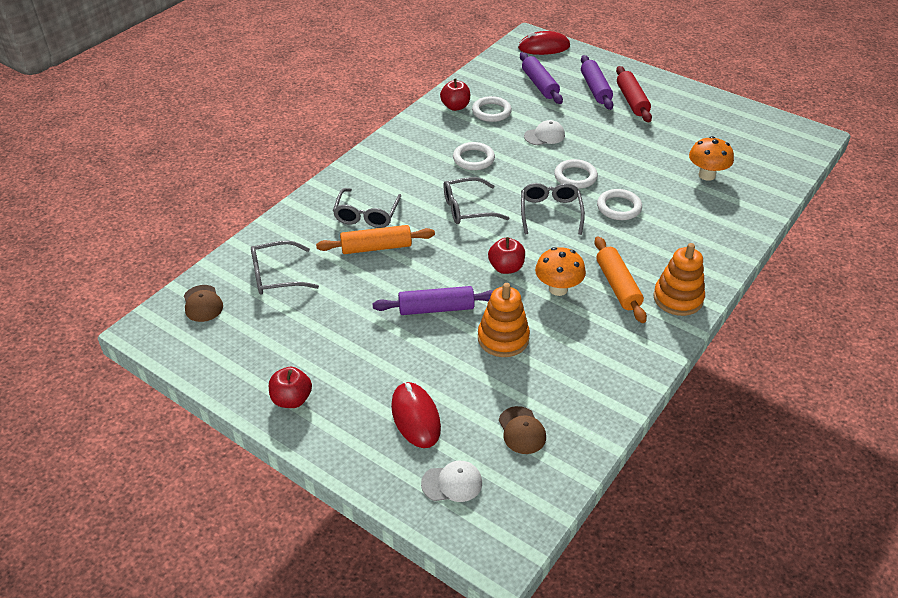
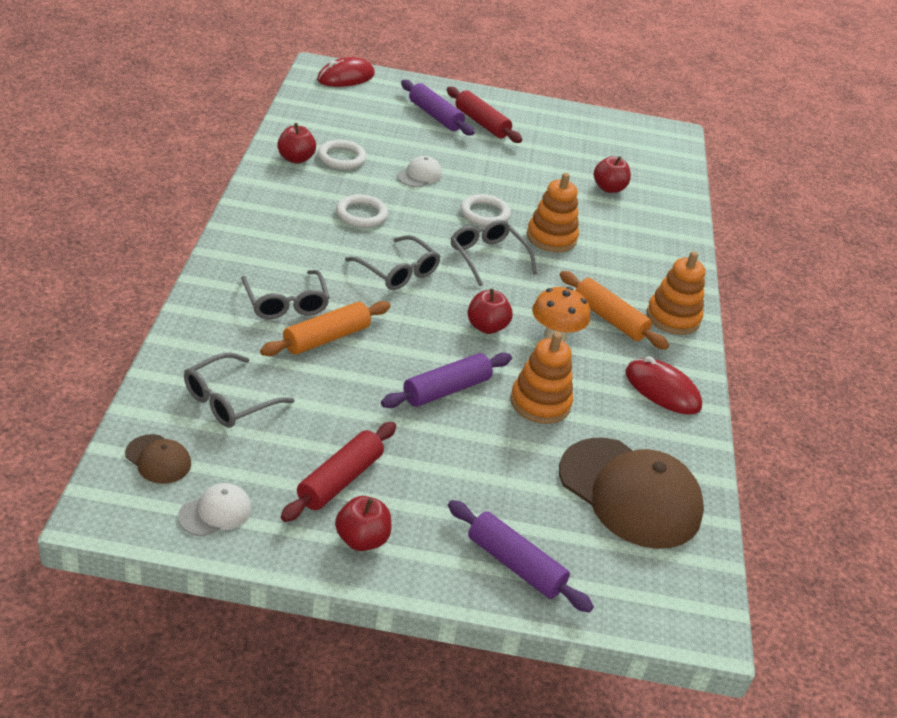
camera: 35 degrees left, 5 degrees down
(308, 353) = (340, 480): none -> red rolling pin
(415, 417) = (514, 514): red mouse -> red mouse (662, 390)
(452, 483) = (604, 571): white cap -> white cap (215, 512)
(468, 208) = (397, 271): grey glasses -> grey glasses turned 90 degrees counterclockwise
(522, 430) = (630, 493): brown cap -> brown cap, size x2.26
(540, 85) = (372, 120): purple rolling pin -> purple rolling pin (515, 564)
(619, 207) = (551, 238): white ring -> orange stacking toy
(706, 175) = (609, 188): orange mushroom -> red apple

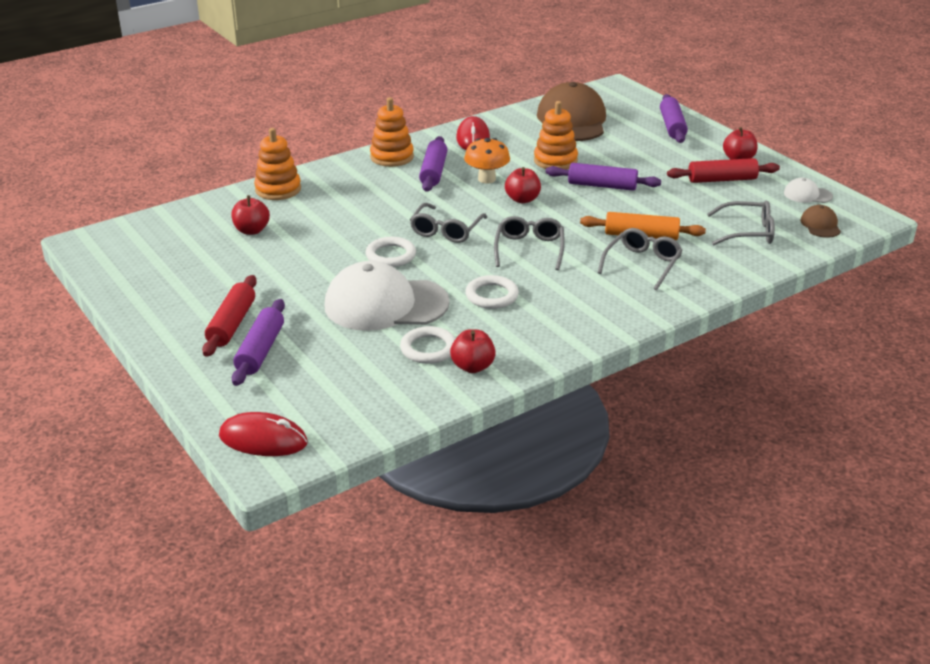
camera: 125 degrees left, 5 degrees down
(419, 175) = (385, 304): white cap -> white cap, size x2.26
(551, 238) = (373, 222): orange stacking toy -> orange stacking toy (278, 189)
(609, 319) = (433, 172): orange rolling pin -> purple rolling pin

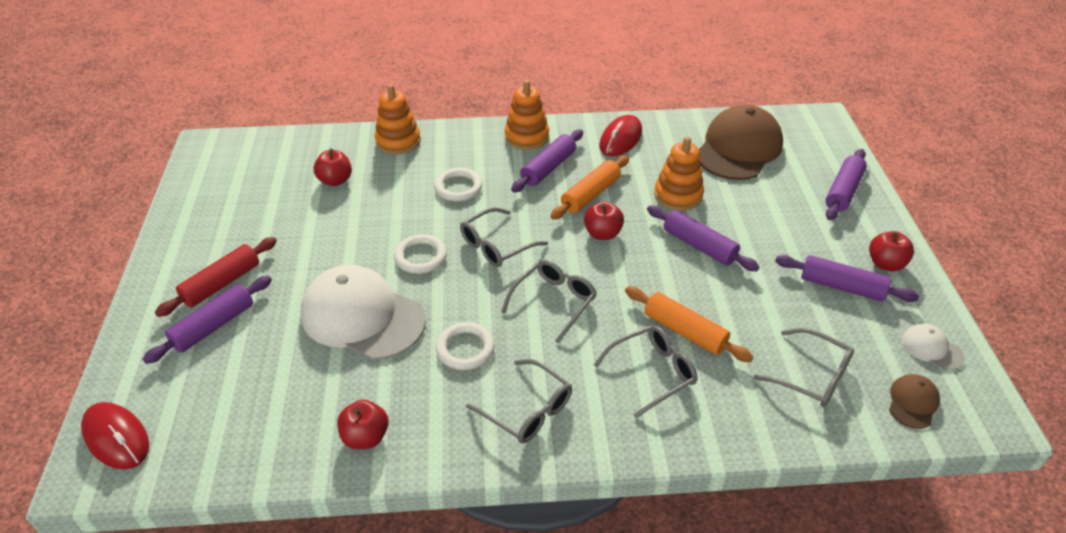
camera: 30 degrees right, 10 degrees up
(428, 349) = (348, 392): white ring -> white ring (458, 187)
(486, 179) = (590, 194): orange mushroom -> orange rolling pin
(576, 312) = (527, 410): none -> grey glasses
(722, 179) = (841, 286): red rolling pin -> purple rolling pin

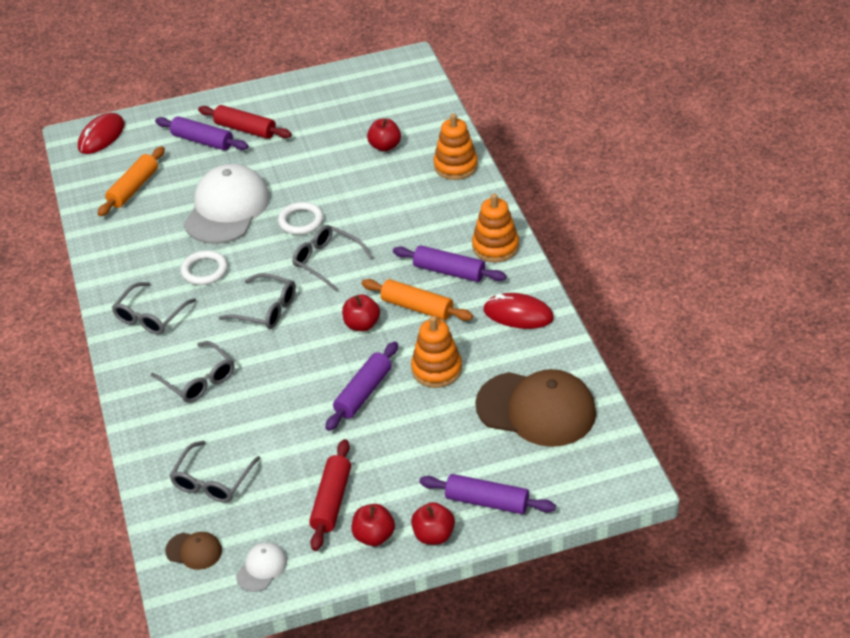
camera: 80 degrees right, 0 degrees up
(365, 437) = (116, 242): red apple -> red apple (433, 535)
(458, 187) = (399, 220): white ring -> none
(684, 331) = (249, 394): orange rolling pin -> orange rolling pin (134, 188)
(841, 286) = (332, 501): purple rolling pin -> red rolling pin

